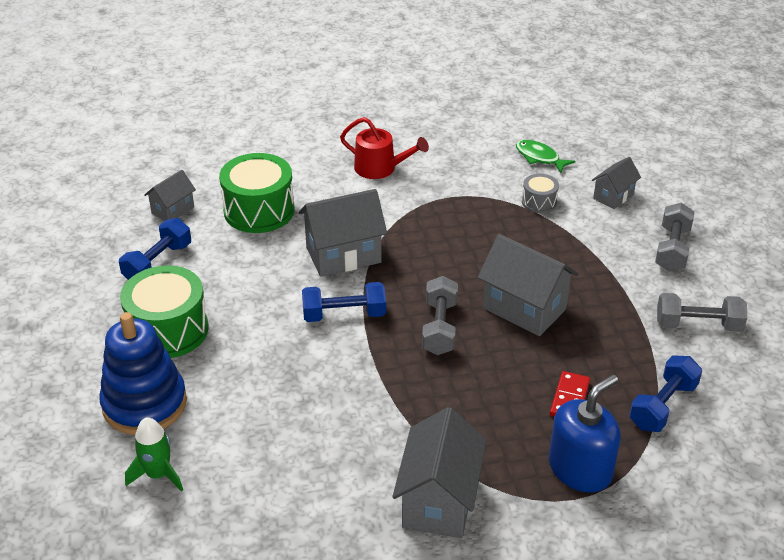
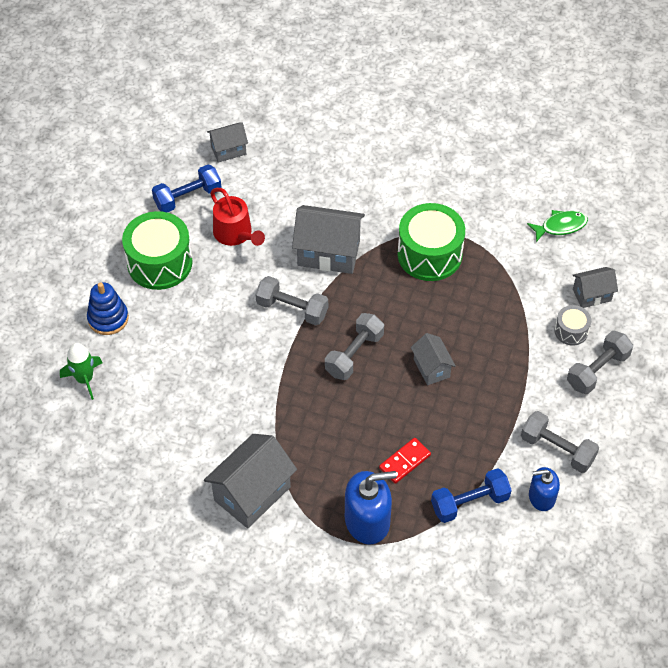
camera: 30 degrees right, 15 degrees up
(144, 404) = (108, 318): blue stacking toy -> blue stacking toy, size x0.62
(259, 210) = (293, 180): green drum -> green drum (429, 254)
(344, 314) = (292, 309): blue dumbbell -> grey dumbbell
(380, 168) = (417, 179): red watering can -> red watering can (235, 234)
(524, 308) = (431, 368): grey house -> grey house, size x0.57
(539, 157) = (560, 226): green fish -> green fish turned 90 degrees clockwise
(539, 202) = (523, 272): grey drum -> grey drum (571, 331)
(722, 370) = (541, 497): none -> blue soap dispenser

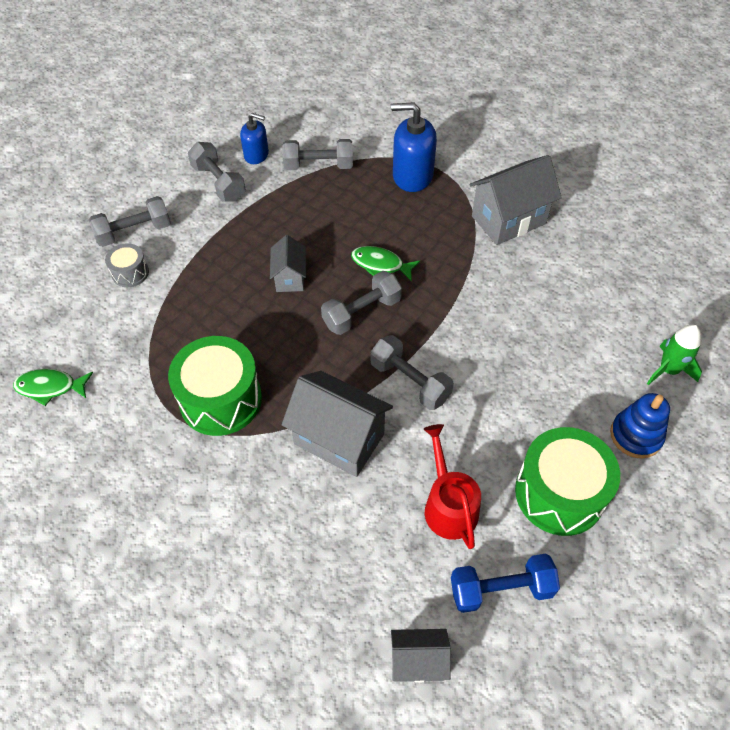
camera: 160 degrees left, 0 degrees up
(357, 405) = (380, 265): none -> green fish
(405, 462) = (358, 208): red domino -> none
(469, 503) = (318, 166): blue dumbbell -> grey dumbbell
(592, 295) = (81, 301): grey house -> none

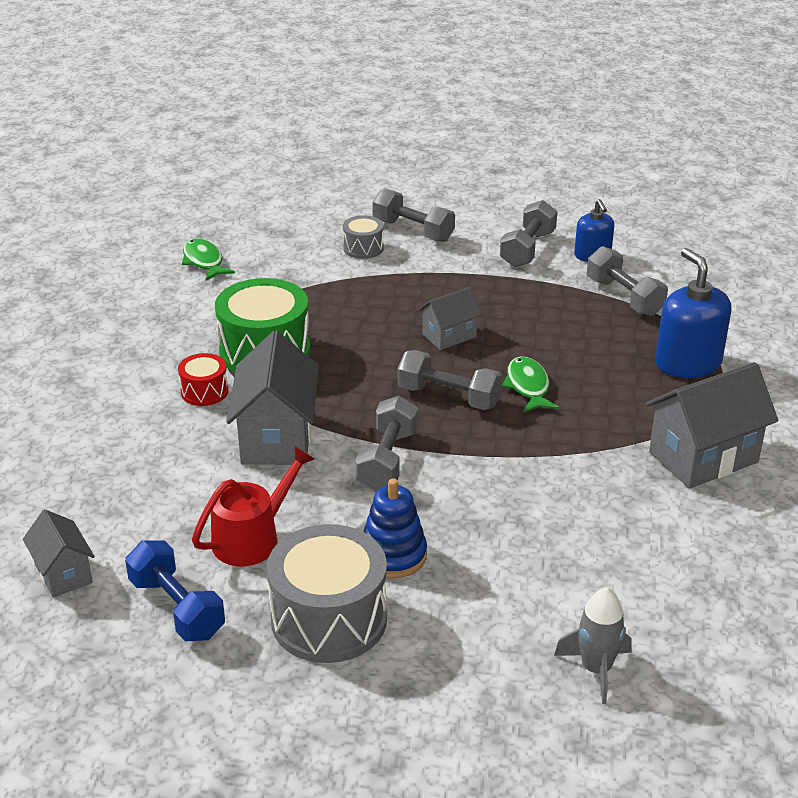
camera: 60 degrees right, 20 degrees down
(244, 464) = (204, 391): none -> red drum
(508, 220) = (703, 457): grey house -> grey house turned 60 degrees counterclockwise
(559, 493) = (329, 619): green drum -> grey drum
(636, 435) = (463, 664): blue stacking toy -> blue stacking toy (393, 555)
(668, 370) = (596, 669): green rocket -> grey rocket

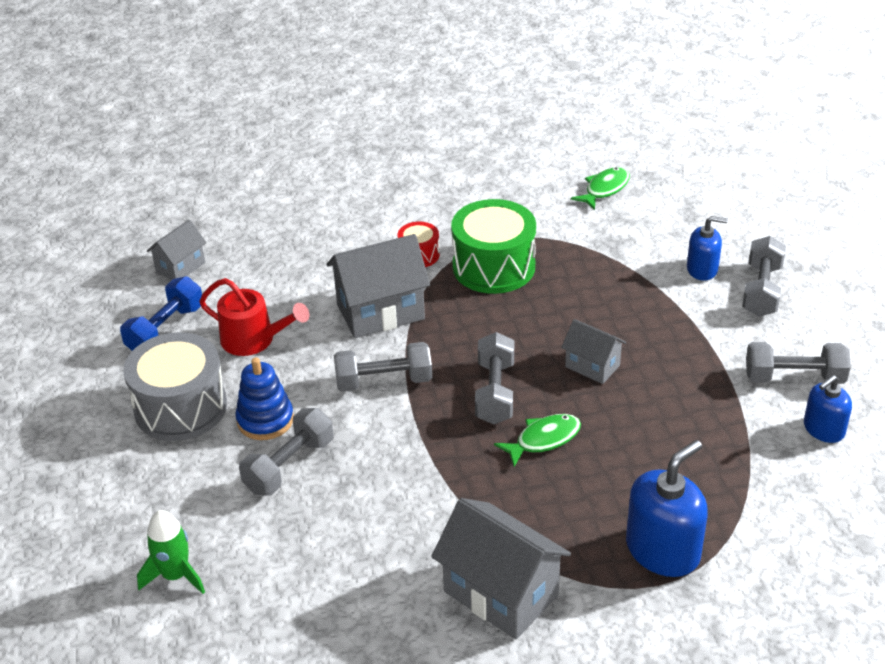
camera: 70 degrees right, 5 degrees up
(363, 248) = (702, 269): grey drum -> blue soap dispenser
(596, 669) = (175, 575): grey rocket -> green rocket
(624, 297) = (756, 473): grey dumbbell -> grey dumbbell (289, 466)

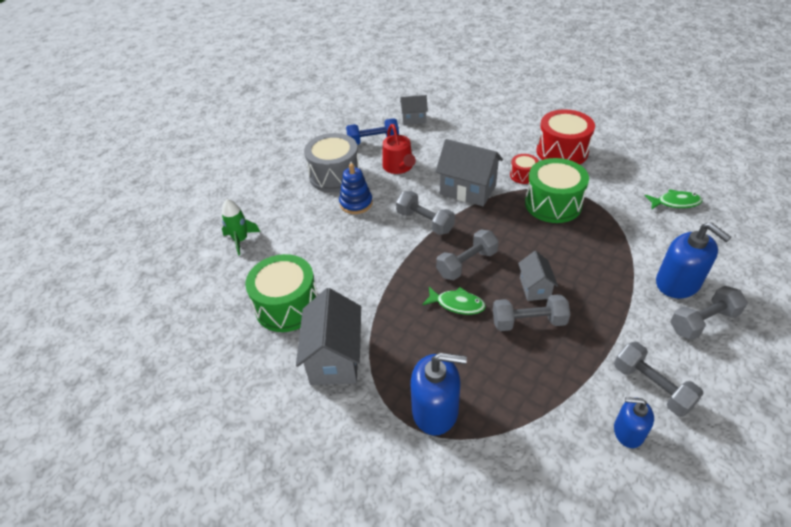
camera: 50 degrees right, 5 degrees up
(289, 466) = (337, 229): grey dumbbell -> grey dumbbell (528, 322)
(364, 592) = (287, 306): none -> green drum
(424, 201) = (562, 151): none -> red drum
(702, 269) = (677, 283): blue soap dispenser -> blue soap dispenser, size x1.65

